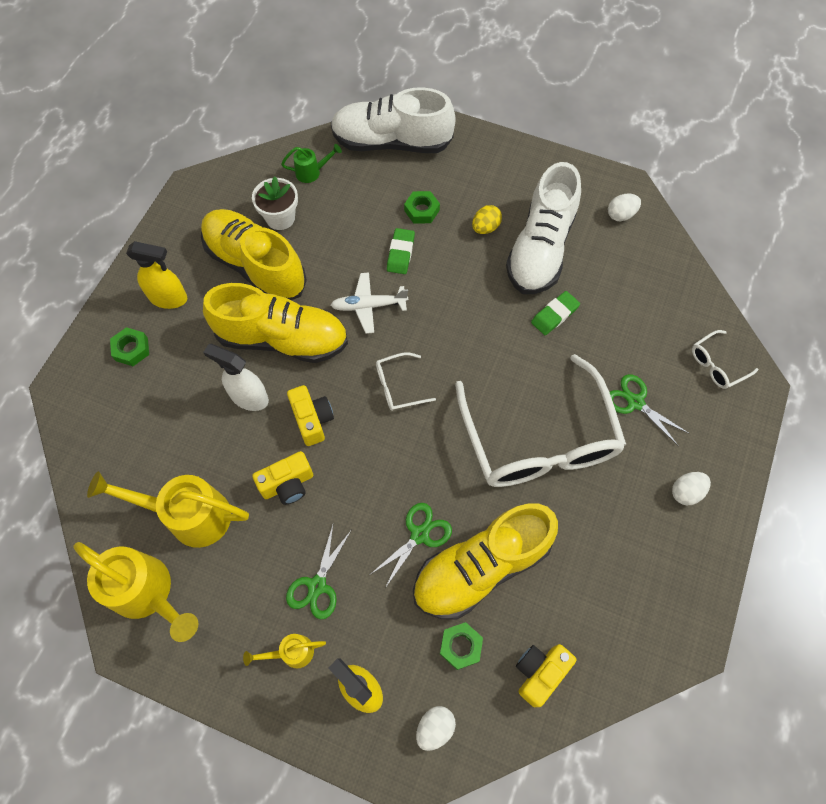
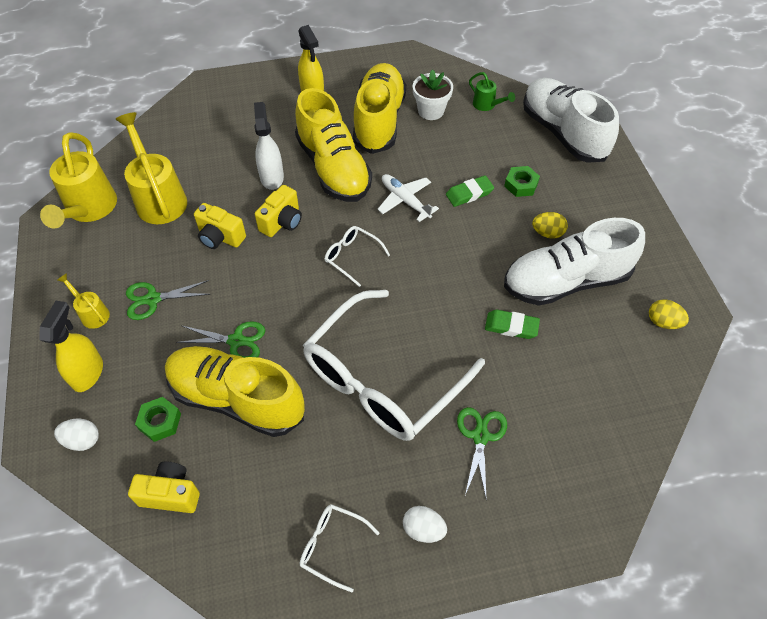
camera: 55 degrees right, 10 degrees down
(131, 349) = (259, 99): green nut -> none
(620, 215) = (663, 322): white egg -> yellow egg
(717, 364) = (583, 489): white glasses -> white glasses (333, 546)

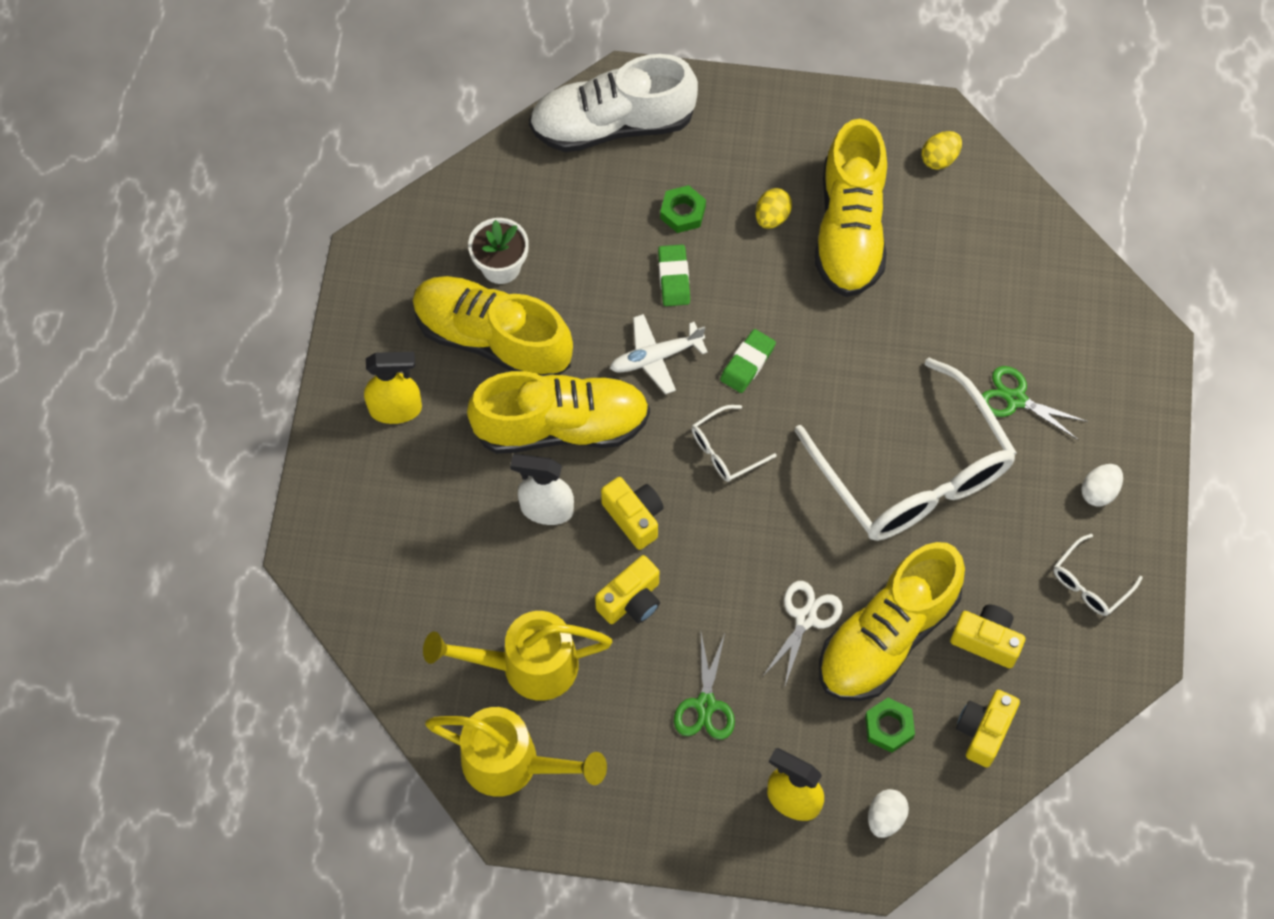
camera: 70 degrees left, 10 degrees up
(92, 313) = (701, 783): yellow watering can -> none
(236, 341) = (805, 618): green scissors -> white scissors
(253, 474) = (986, 640): none -> yellow camera
(487, 105) = (520, 192): green watering can -> none
(511, 326) = (891, 313): green eraser -> green eraser (747, 363)
(565, 281) = (850, 229): white shoe -> yellow shoe

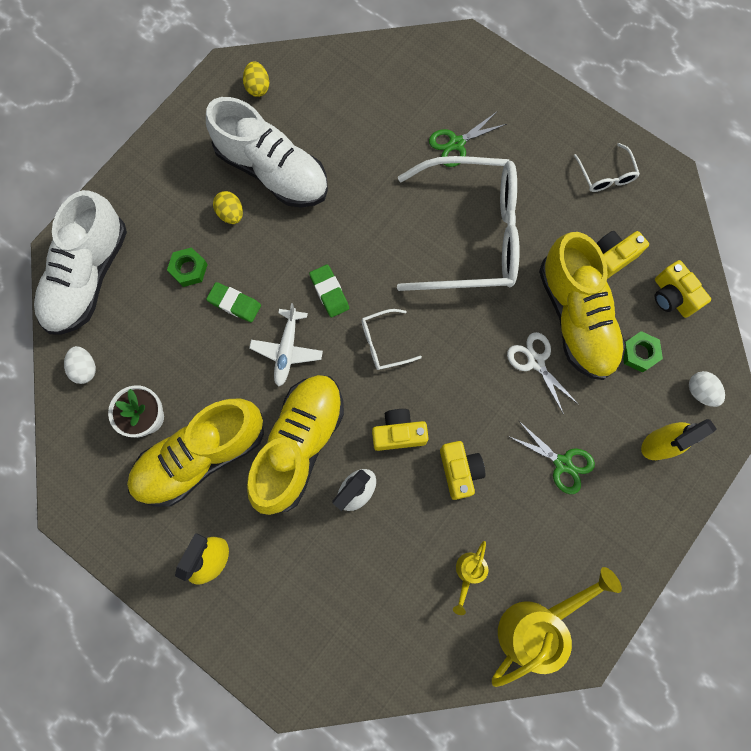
camera: 60 degrees left, 10 degrees up
(526, 666) = (468, 573): yellow watering can -> yellow watering can, size x0.49
(726, 450) = (384, 343): white glasses -> white glasses turned 75 degrees clockwise
(850, 229) = (273, 171): yellow shoe -> white shoe
(1099, 491) = (547, 133): white egg -> white egg (85, 368)

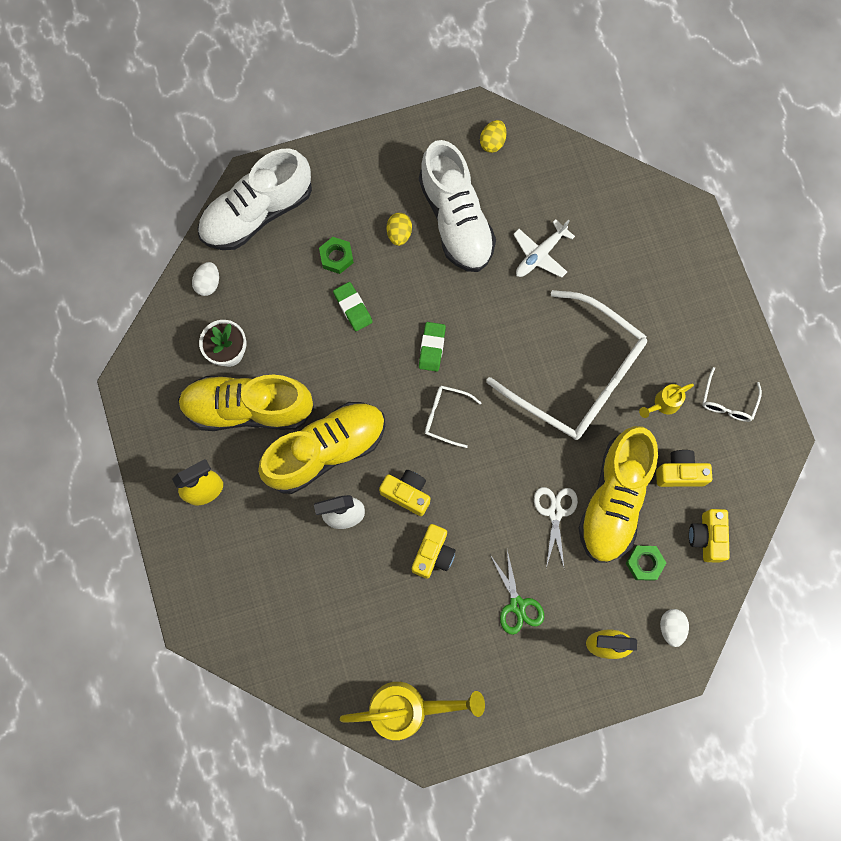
camera: 35 degrees right, 0 degrees up
(287, 349) = (367, 371): white plane -> white plane (540, 254)
(456, 144) = (621, 294): green scissors -> none
(468, 573) = (384, 634): yellow watering can -> yellow watering can (663, 404)

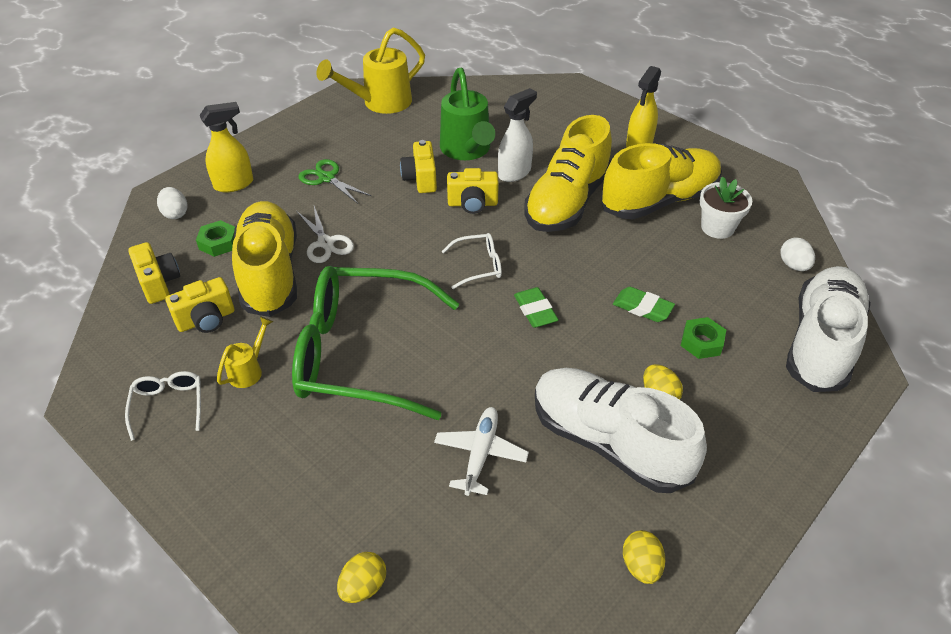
camera: 150 degrees right, 30 degrees down
(367, 573) = (467, 151): none -> green watering can
(576, 375) = (363, 354): white glasses -> green glasses
(649, 210) = (363, 586): none -> yellow egg

